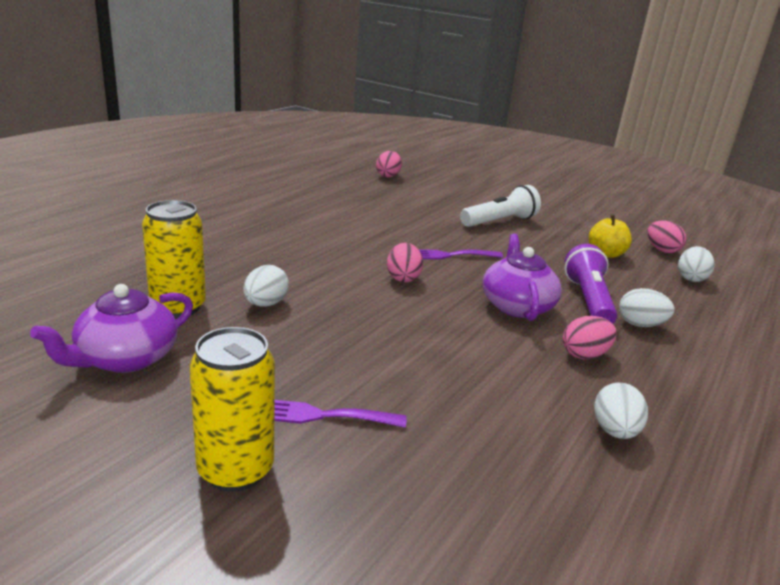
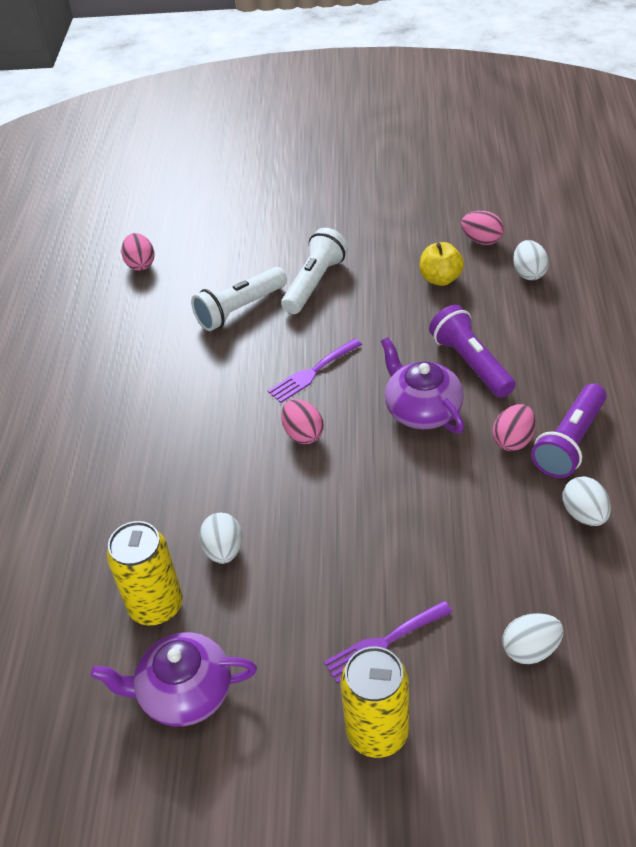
camera: 25 degrees left, 20 degrees up
(125, 358) = (184, 692): purple teapot -> purple teapot turned 75 degrees clockwise
(430, 212) = (240, 309): none -> white flashlight
(640, 324) = (528, 371): white egg -> white egg (530, 649)
(643, 380) = (569, 442): none -> purple flashlight

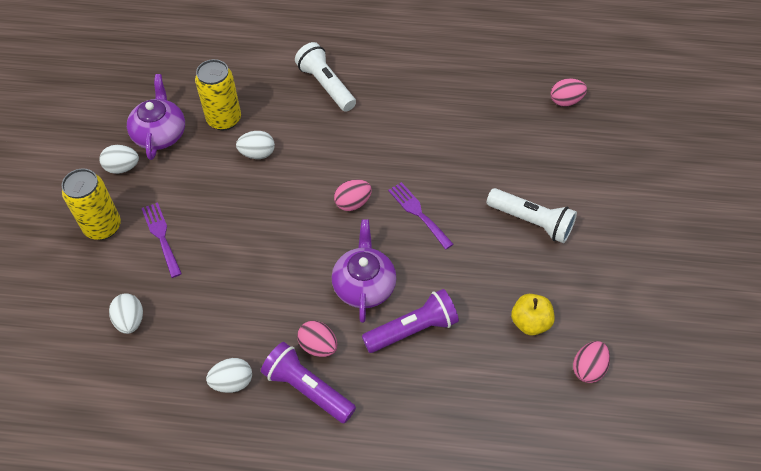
camera: 90 degrees right, 10 degrees up
(240, 309) = (501, 167): white flashlight -> white flashlight (326, 85)
(422, 409) = (364, 285): purple teapot -> purple teapot turned 60 degrees counterclockwise
(529, 273) = (533, 402): white egg -> white egg (122, 167)

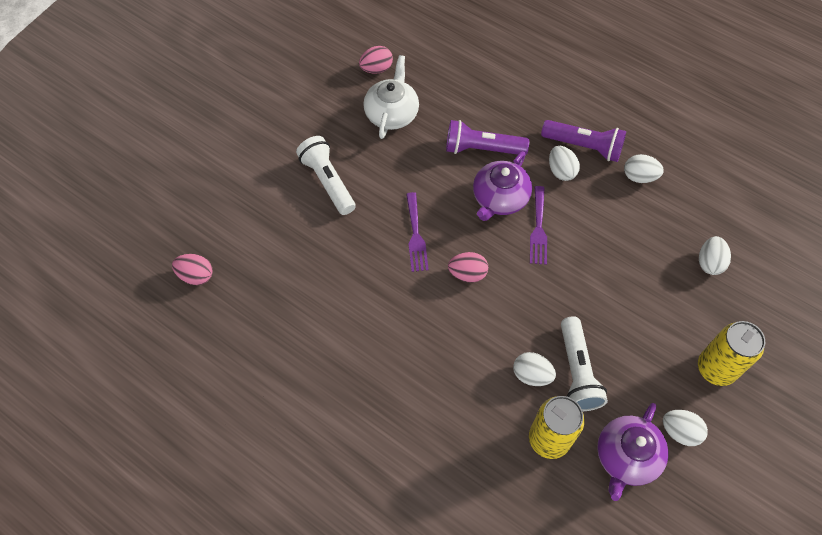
camera: 150 degrees left, 5 degrees up
(161, 236) = (660, 329): purple fork -> purple fork (538, 229)
(307, 389) = (584, 146): purple flashlight -> purple flashlight turned 45 degrees counterclockwise
(318, 346) = (561, 171): pink egg -> white egg
(326, 85) = (416, 426): white flashlight -> white flashlight (577, 371)
(530, 322) = (392, 113): yellow apple -> white teapot

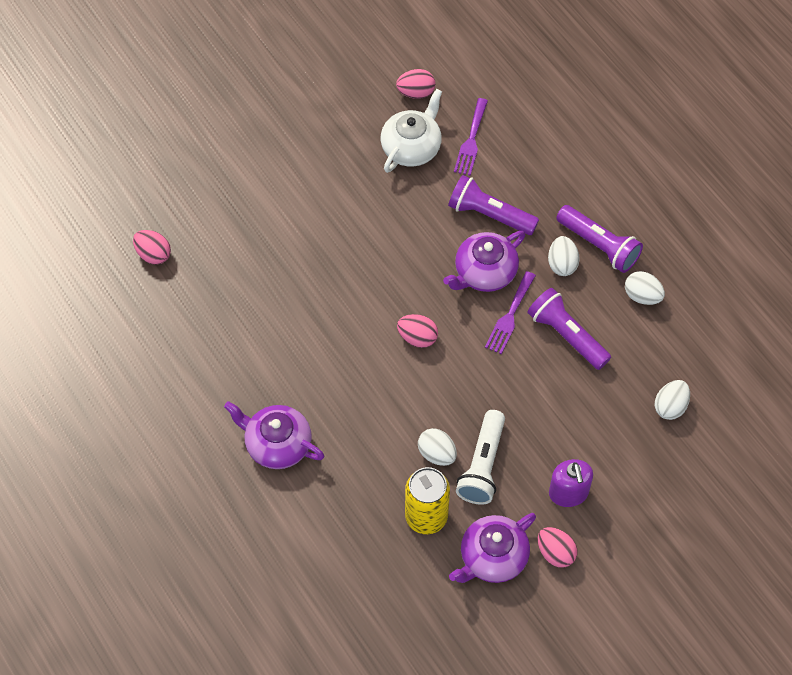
camera: 20 degrees right, 0 degrees up
(328, 181) = (317, 200): white flashlight -> none
(381, 417) = (277, 444): none -> purple teapot
(416, 236) = (382, 283): purple fork -> purple fork (471, 140)
(594, 230) = (567, 335): none -> purple flashlight
(663, 370) = (568, 493): none -> purple soap dispenser
(680, 432) = (555, 553): white egg -> pink egg
(716, 368) = (622, 508): yellow can -> none

